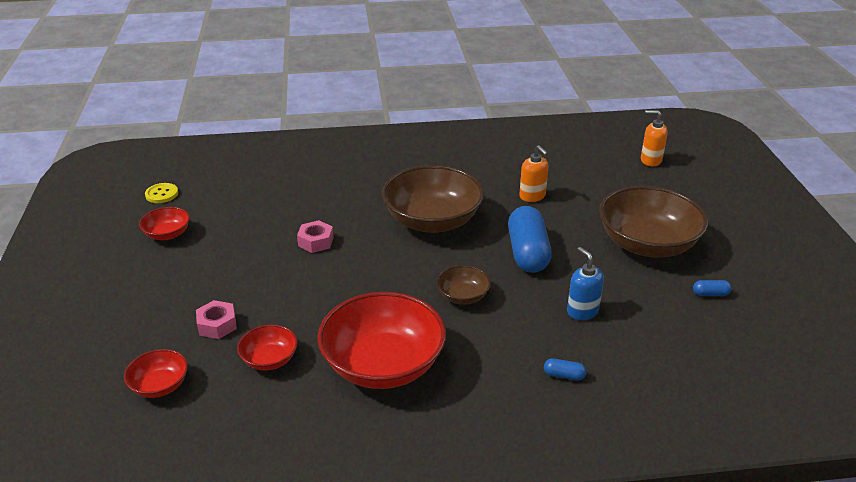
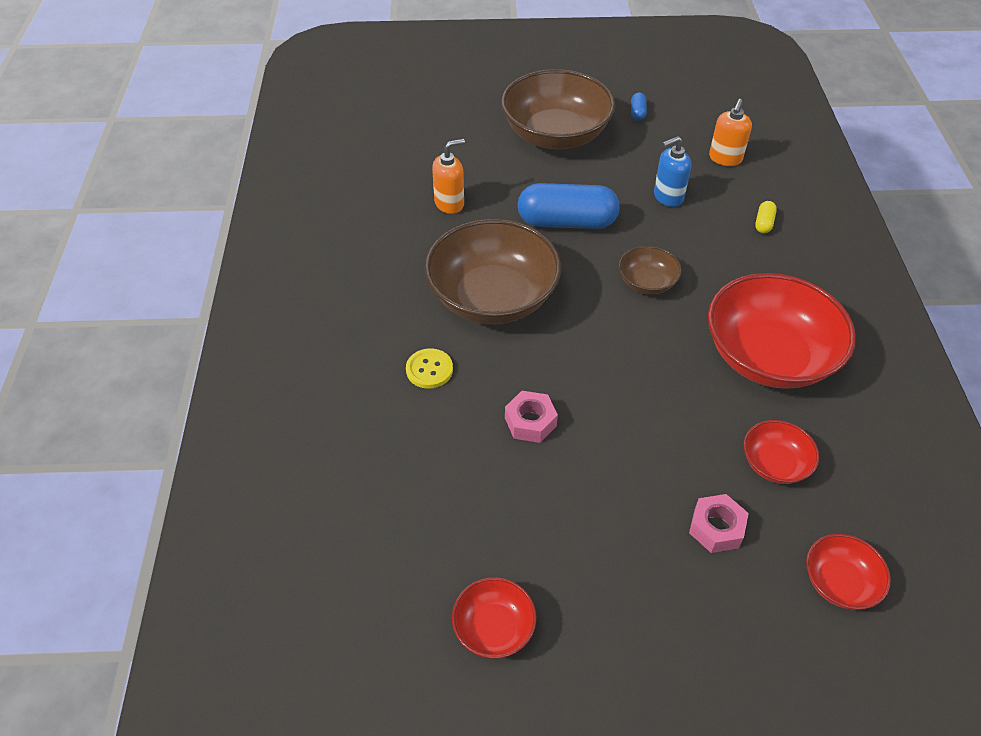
camera: 85 degrees left, 15 degrees up
(162, 194) = (362, 659): yellow button -> yellow button (429, 369)
(564, 375) = (763, 223): blue capsule -> yellow capsule
(650, 160) = (389, 101): orange soap dispenser -> orange soap dispenser (725, 158)

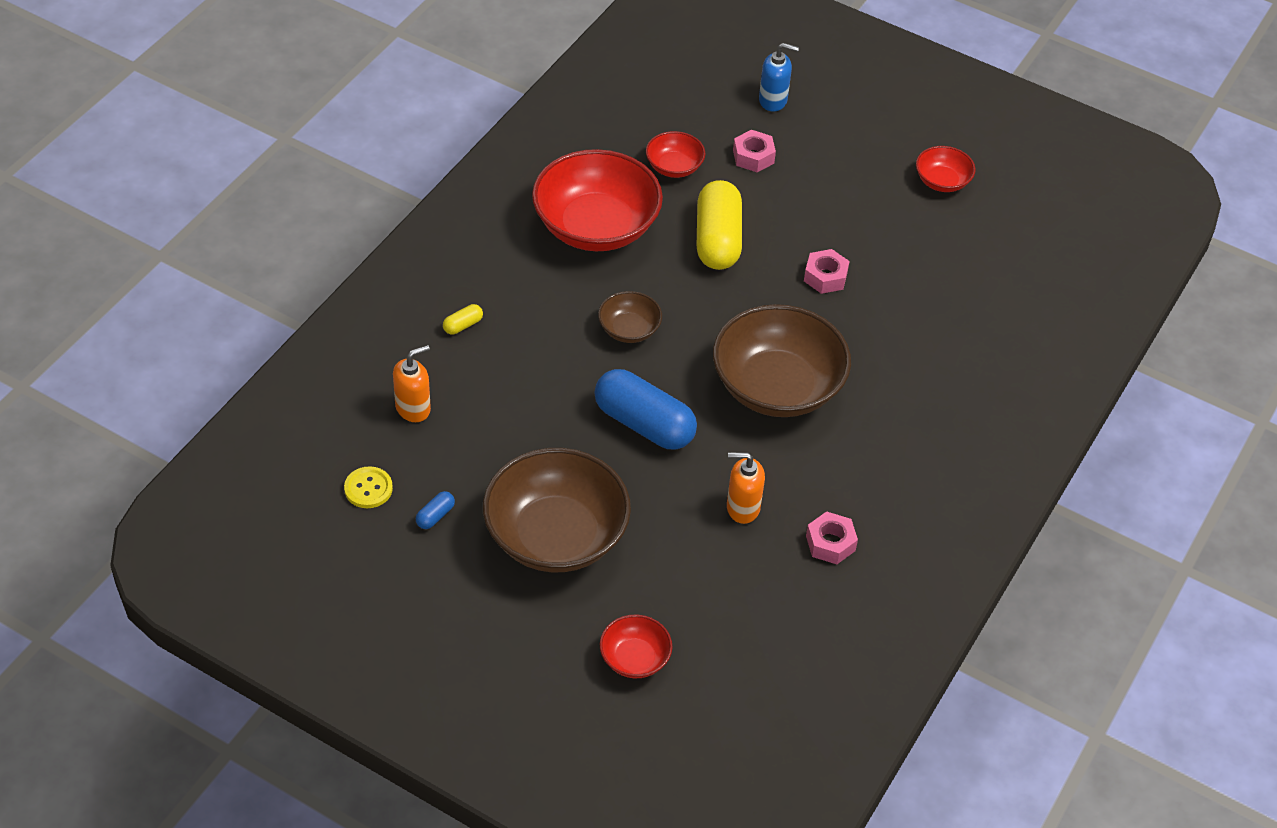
camera: 150 degrees left, 0 degrees up
(370, 210) = (830, 543): none -> pink nut
(429, 369) = (877, 354): yellow button -> yellow button (368, 489)
(657, 404) = (717, 240): none -> yellow capsule
(668, 197) = (519, 398): blue soap dispenser -> blue soap dispenser (773, 100)
(839, 582) = (706, 98): red bowl -> red bowl (634, 658)

